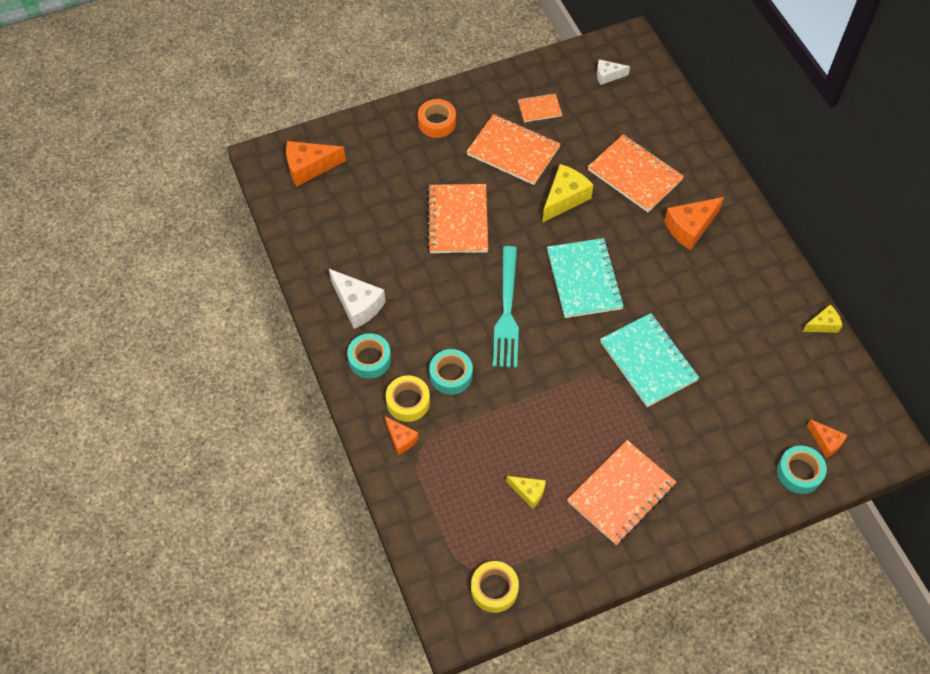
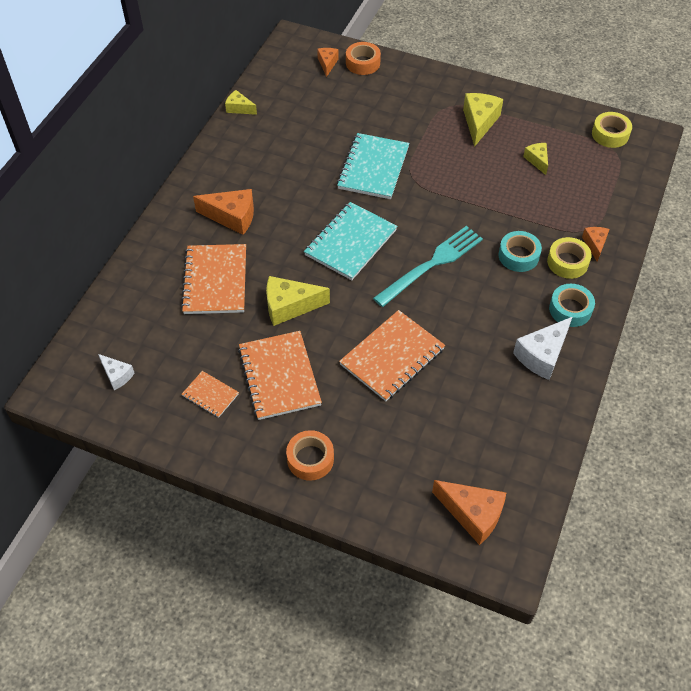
camera: 135 degrees left, 5 degrees down
(357, 304) = (542, 355): white cheese -> white cheese turned 135 degrees counterclockwise
(621, 493) = (479, 122): orange notebook -> yellow cheese
(799, 472) = (363, 63): turquoise tape -> orange tape

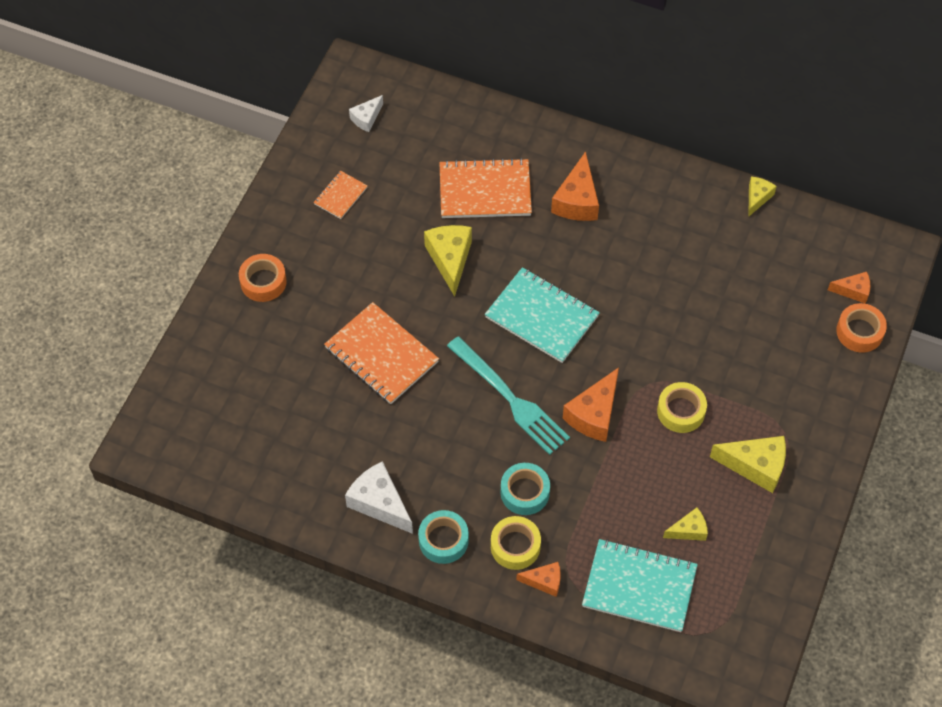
camera: 90 degrees right, 5 degrees up
(279, 376) = (360, 253): orange notebook -> none
(373, 168) = (663, 341): turquoise notebook -> turquoise notebook (639, 587)
(472, 514) = (193, 420): orange cheese -> orange cheese (594, 414)
(610, 134) = (746, 629): yellow tape -> yellow tape (681, 411)

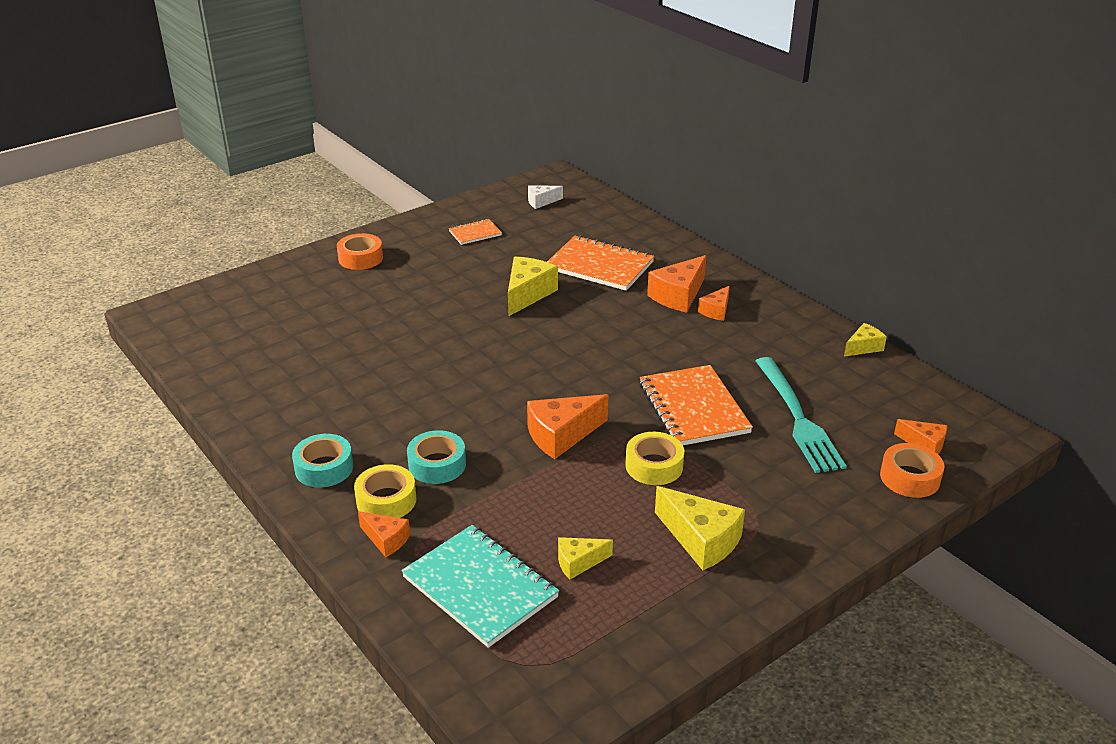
camera: 30 degrees right, 25 degrees down
(379, 503) = (297, 419): white cheese -> none
(381, 355) = (406, 329): orange notebook -> orange notebook (693, 408)
(510, 399) = (491, 395): turquoise fork -> turquoise fork (798, 418)
(542, 317) = (575, 354): turquoise notebook -> none
(619, 206) = (716, 311): none -> orange cheese
(688, 530) = (578, 562): yellow cheese -> yellow cheese turned 150 degrees clockwise

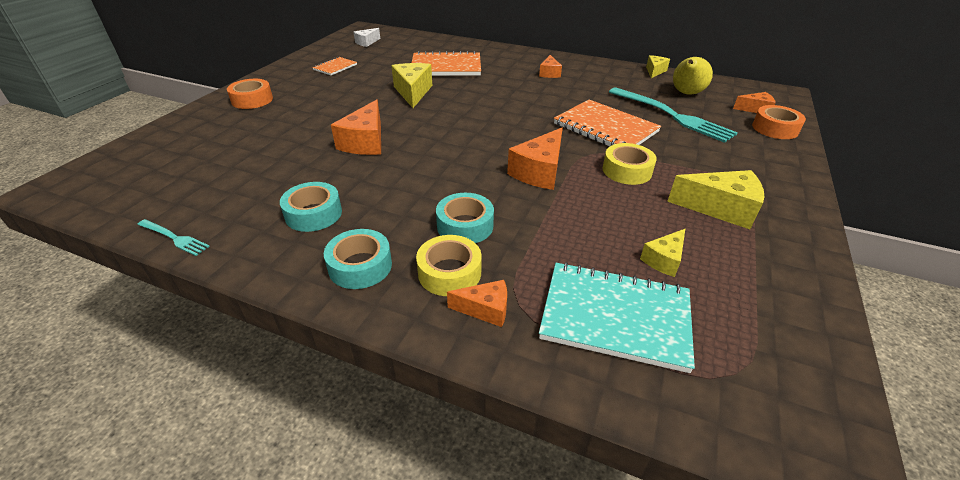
camera: 30 degrees left, 5 degrees up
(210, 392) = (174, 238): none -> turquoise fork
(324, 407) = (313, 214): none -> turquoise tape
(678, 296) = (516, 71): orange cheese -> orange cheese (365, 142)
(860, 393) = (686, 93): none -> yellow pear

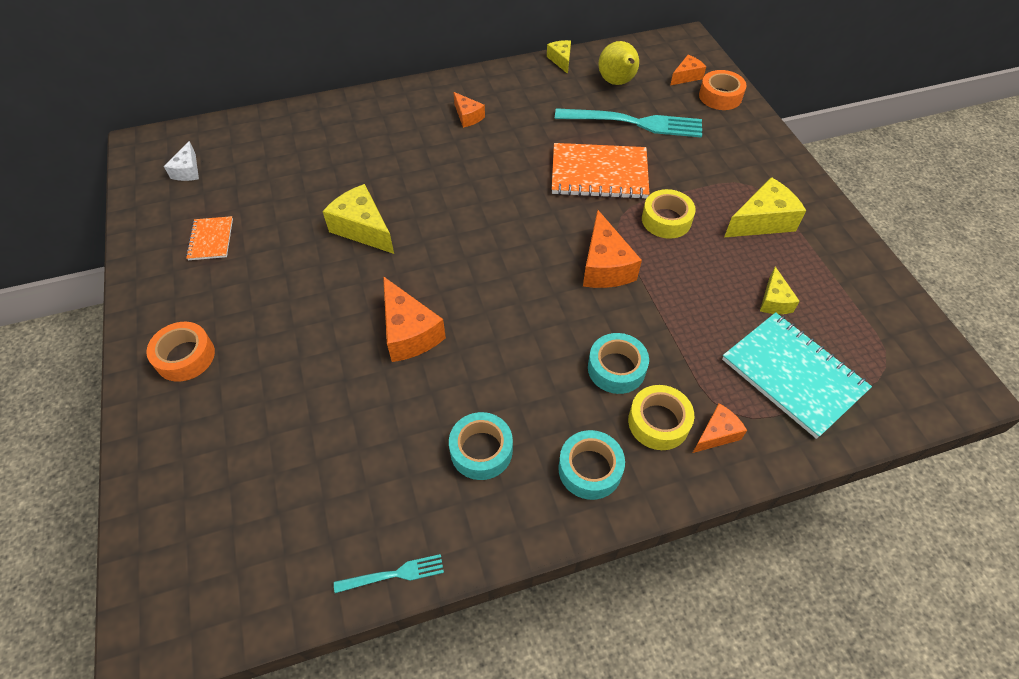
camera: 40 degrees left, 15 degrees up
(446, 67) = (346, 164): orange notebook -> none
(615, 317) = (793, 375): turquoise notebook -> turquoise notebook turned 75 degrees clockwise

